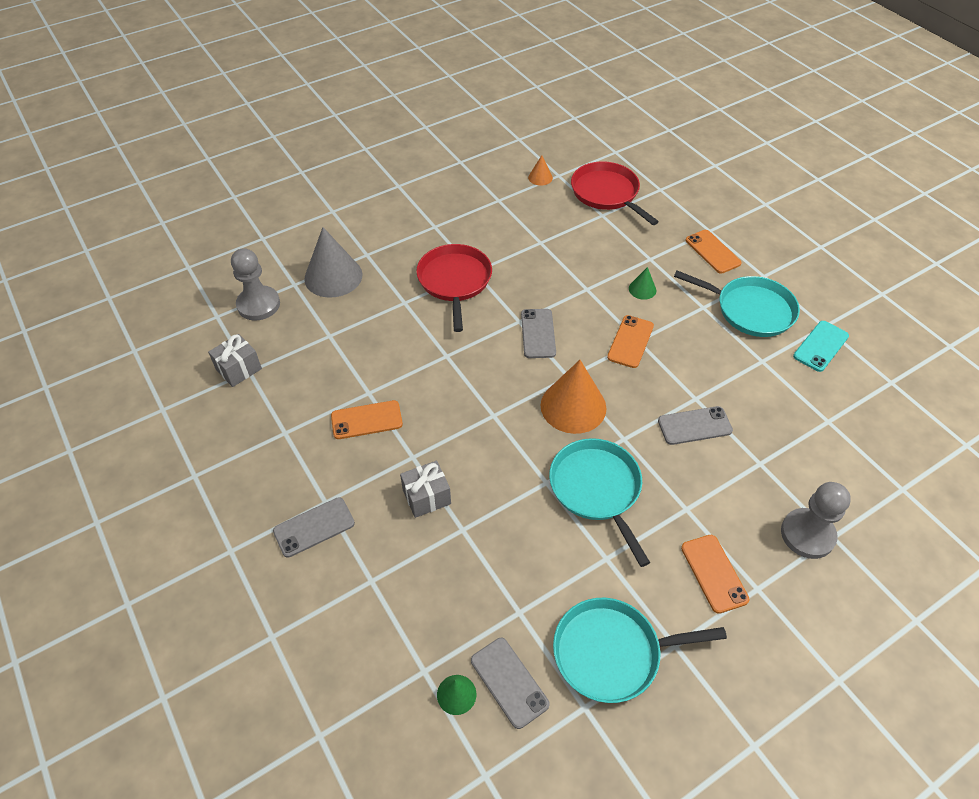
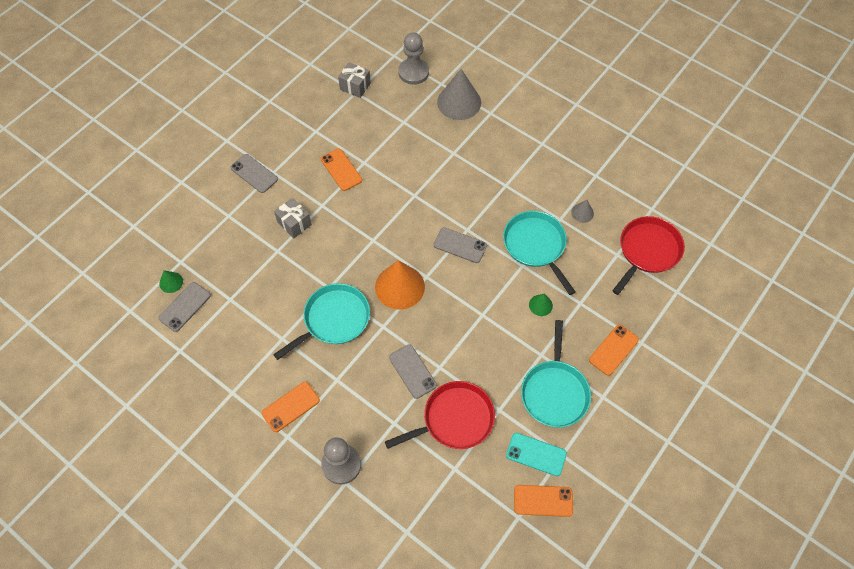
camera: 70 degrees right, 10 degrees up
(455, 281) = (488, 176): red pan -> red pan (454, 419)
(538, 333) = (460, 245): grey phone -> grey phone turned 45 degrees clockwise
(540, 177) = (641, 196): orange cone -> none
(540, 223) = (582, 213): none -> grey cone
(612, 652) = (217, 357): turquoise pan -> turquoise pan (536, 246)
(630, 341) = (479, 309): orange phone -> orange phone (543, 500)

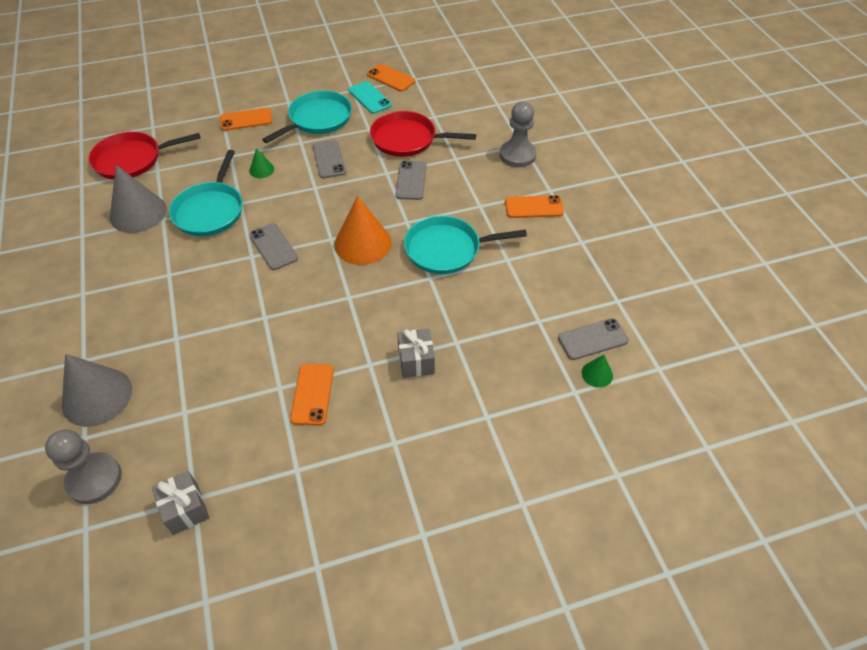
camera: 145 degrees left, 10 degrees down
(254, 173) = (419, 455): grey phone -> grey phone (329, 159)
(582, 213) = (138, 213): grey cone -> grey cone, size x2.12

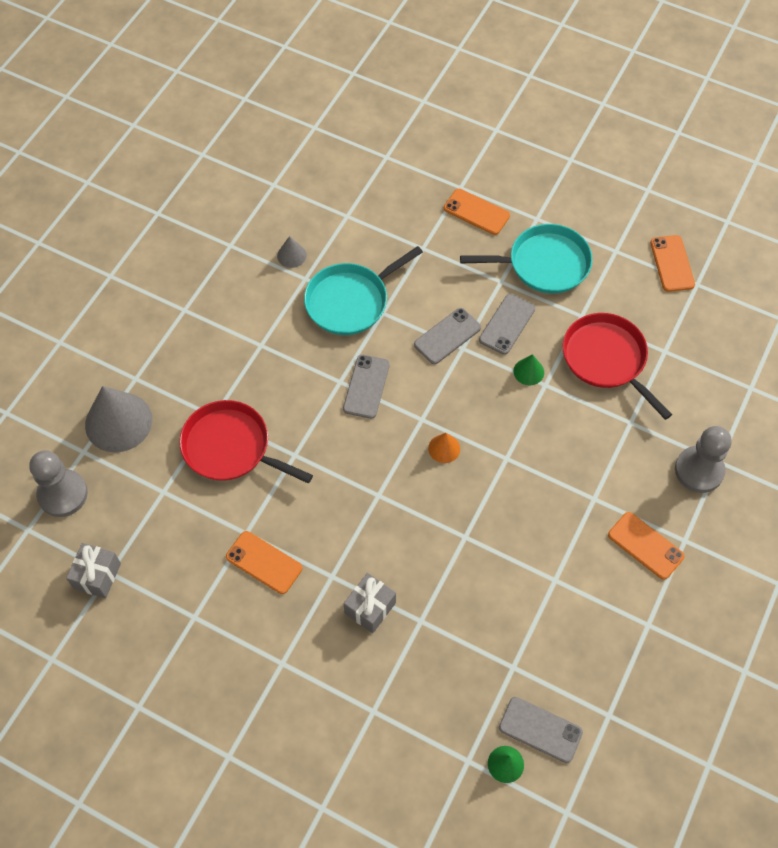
camera: 45 degrees right, 10 degrees up
(132, 160) = (336, 186): red pan -> red pan (231, 447)
(138, 213) = (291, 255): grey cone -> grey cone, size x0.47
(261, 170) = (435, 288): green cone -> green cone (528, 371)
(312, 394) = (264, 562): orange phone -> orange phone turned 75 degrees clockwise
(363, 243) = (444, 448): orange cone -> orange cone, size x0.47
(370, 98) = (623, 275): turquoise phone -> none
(411, 180) = (559, 413): grey phone -> grey phone (447, 336)
(447, 249) = (511, 520): turquoise pan -> none

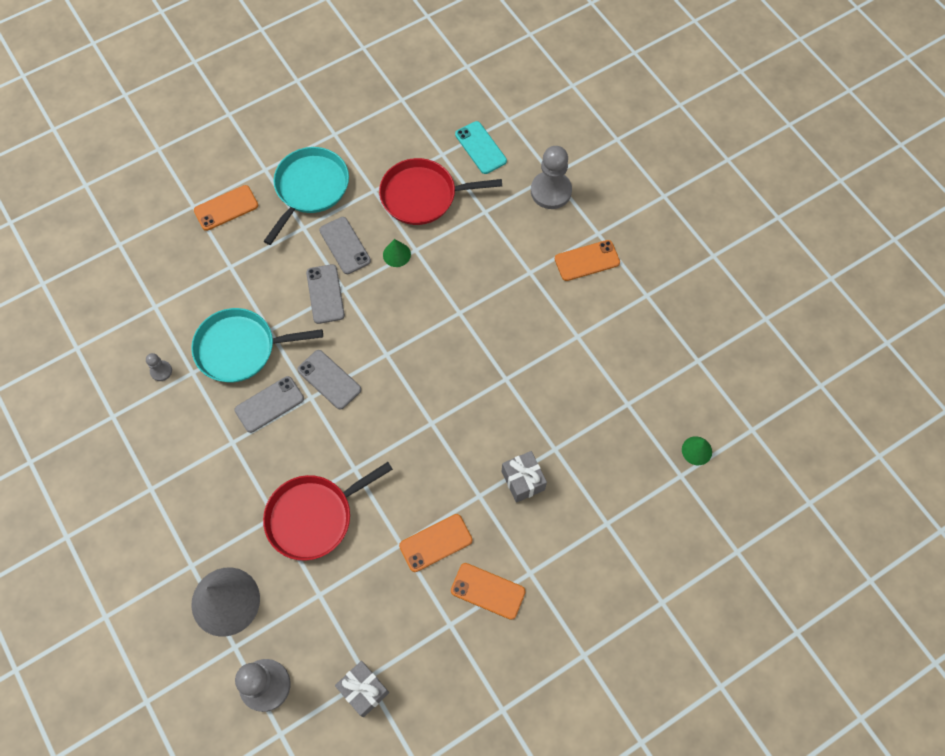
camera: 60 degrees left, 5 degrees up
(291, 255) = (161, 371): grey cone -> grey pawn
(350, 301) = (240, 348): turquoise pan -> turquoise pan turned 90 degrees clockwise
(444, 448) = (422, 352): orange cone -> none
(540, 729) = (684, 412): grey phone -> grey phone (269, 404)
(672, 263) = (372, 104): orange phone -> orange phone (488, 591)
(698, 380) = (480, 148): none -> turquoise phone

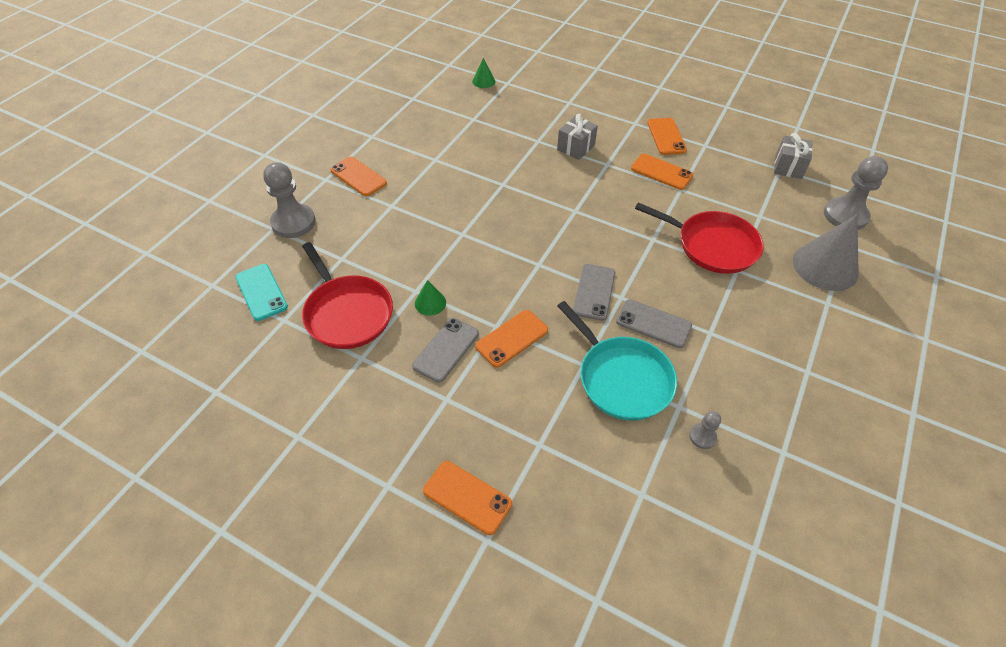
camera: 120 degrees left, 15 degrees down
(310, 188) = (391, 420): turquoise pan -> none
(325, 294) = (512, 338): grey phone -> orange phone
(480, 148) = (261, 292): turquoise phone -> turquoise phone turned 60 degrees counterclockwise

